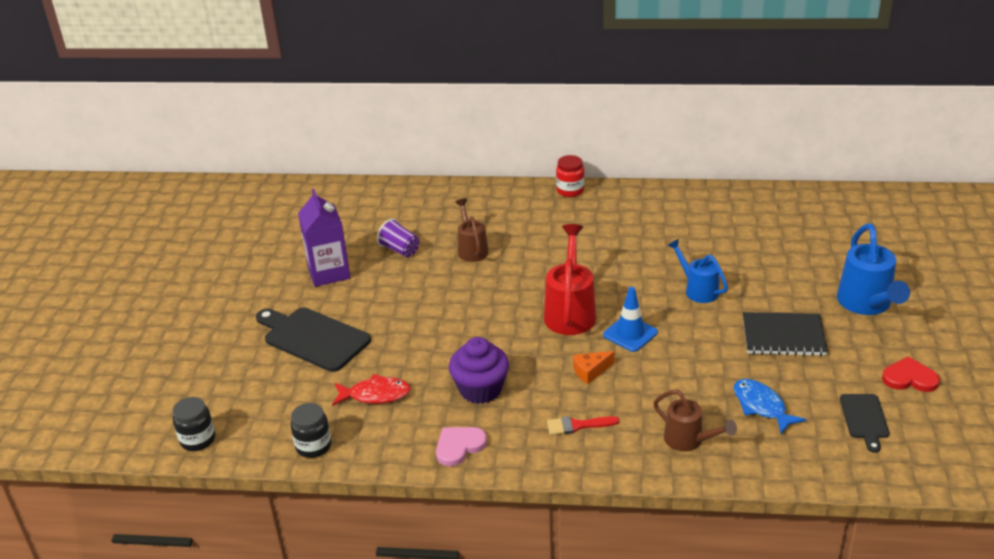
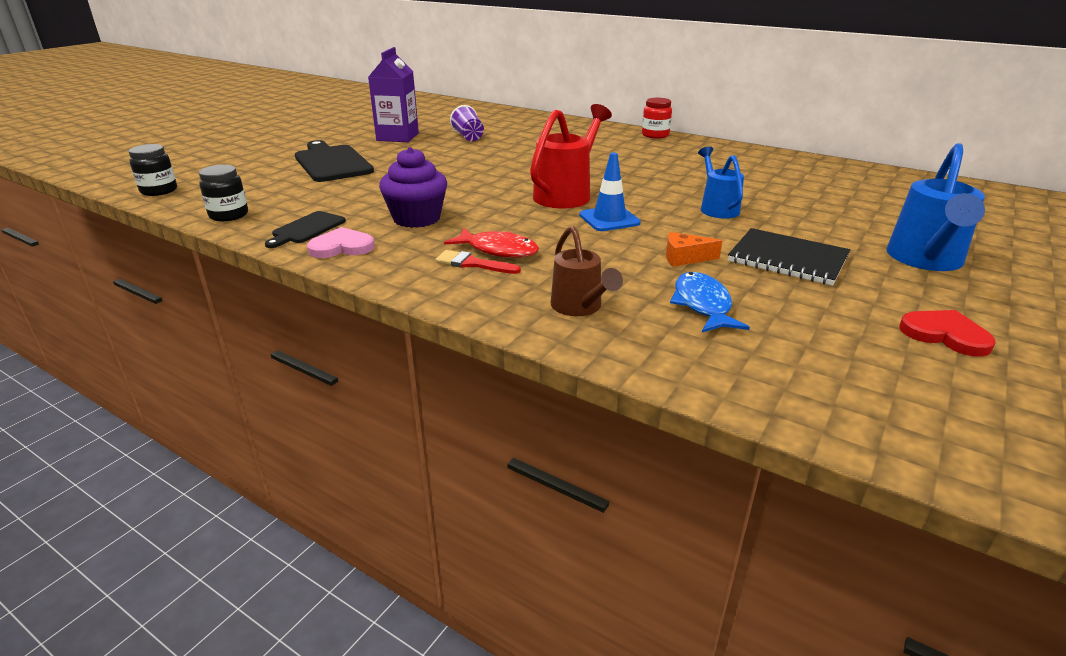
camera: 25 degrees right, 5 degrees down
(375, 395) = (325, 200): red fish -> red fish (498, 250)
(471, 249) = (526, 147): brown watering can -> none
(590, 371) = (536, 232): orange cheese -> orange cheese (684, 258)
(864, 419) = (841, 354): black cutting board -> black cutting board (306, 229)

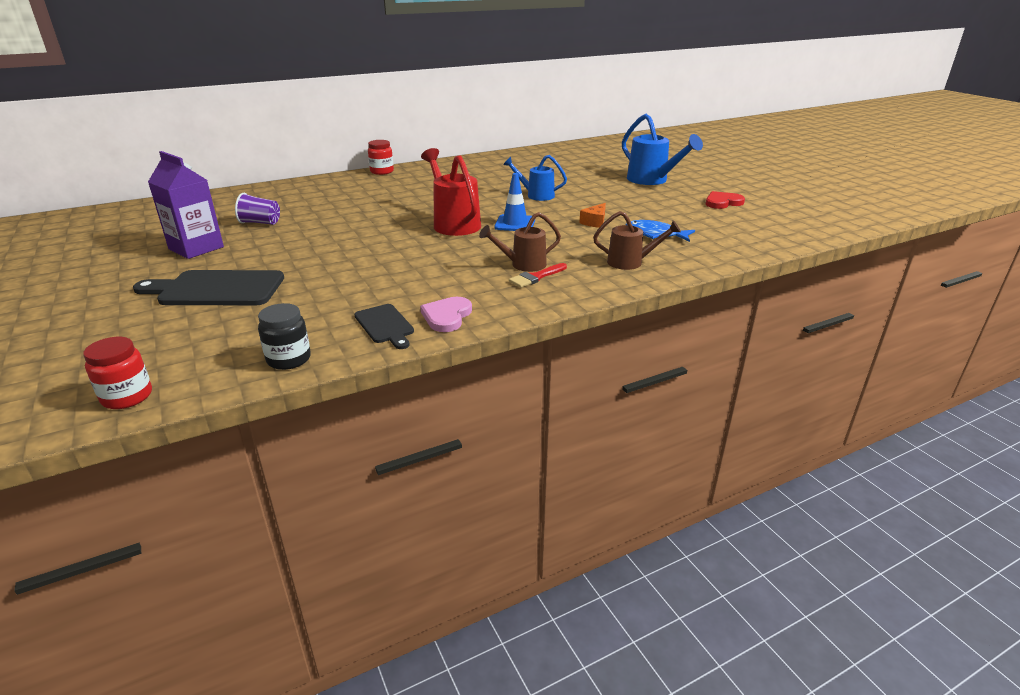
camera: 60 degrees left, 0 degrees up
(159, 191) = (127, 397): black jar -> red jar
(416, 218) = (426, 279): purple cupcake -> none
(498, 250) = (523, 265): red fish -> brown watering can
(787, 259) = (622, 202): black notebook -> none

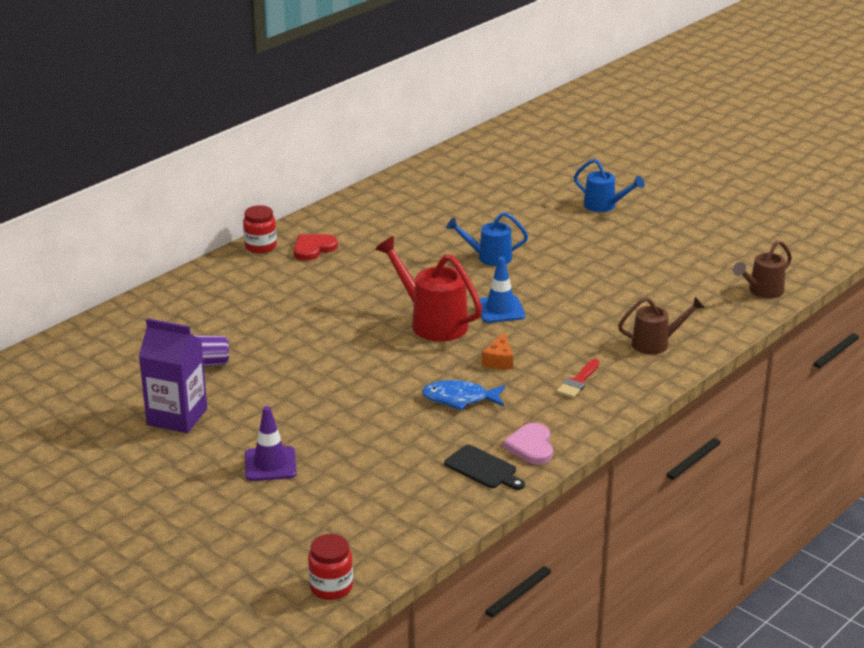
camera: 20 degrees left, 0 degrees up
(217, 289) = (270, 464): black cutting board -> purple traffic cone
(289, 359) = (431, 522): black jar -> none
(523, 265) = (554, 368): brown watering can -> brown watering can (762, 291)
(595, 222) = (584, 291): orange cheese -> orange cheese (499, 360)
(651, 180) = (604, 206): blue watering can -> blue watering can, size x0.64
(655, 234) = (657, 298): blue fish -> blue fish (459, 399)
(722, 202) = (701, 232): red heart -> red heart (313, 248)

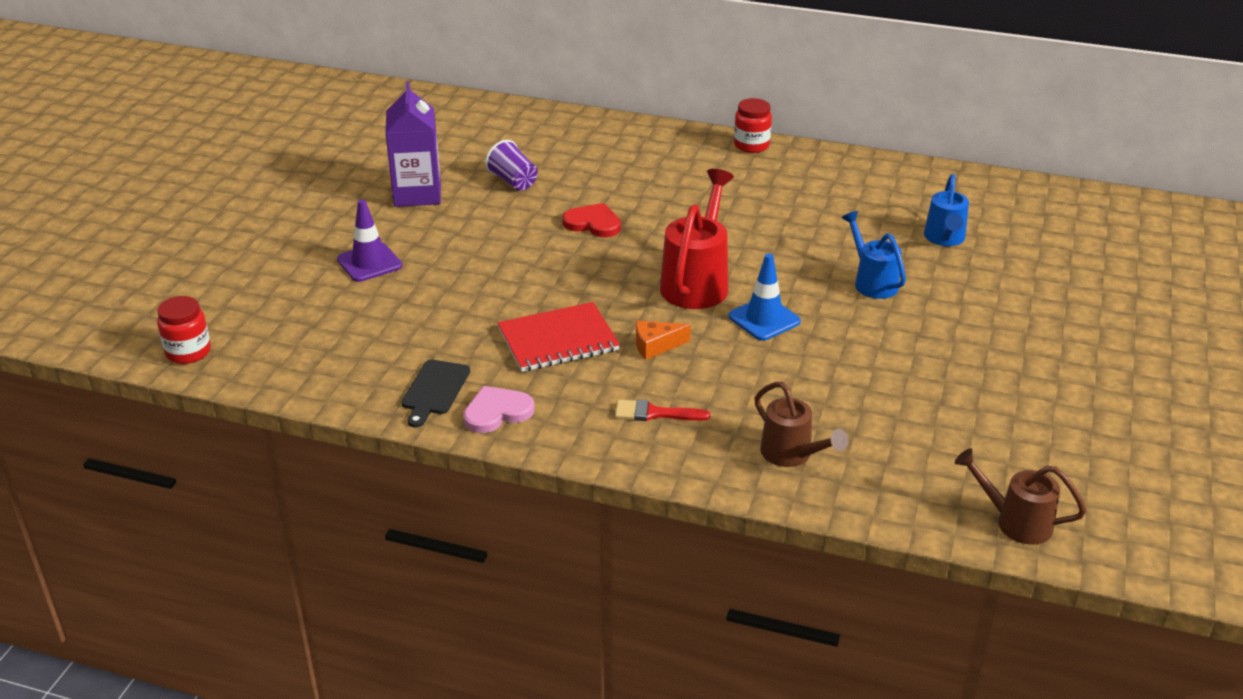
camera: 65 degrees right, 5 degrees up
(313, 248) = (777, 173): red heart -> red heart (593, 223)
(459, 399) = (558, 340): blue fish -> red notebook
(604, 206) = (1093, 333): blue watering can -> blue watering can (944, 239)

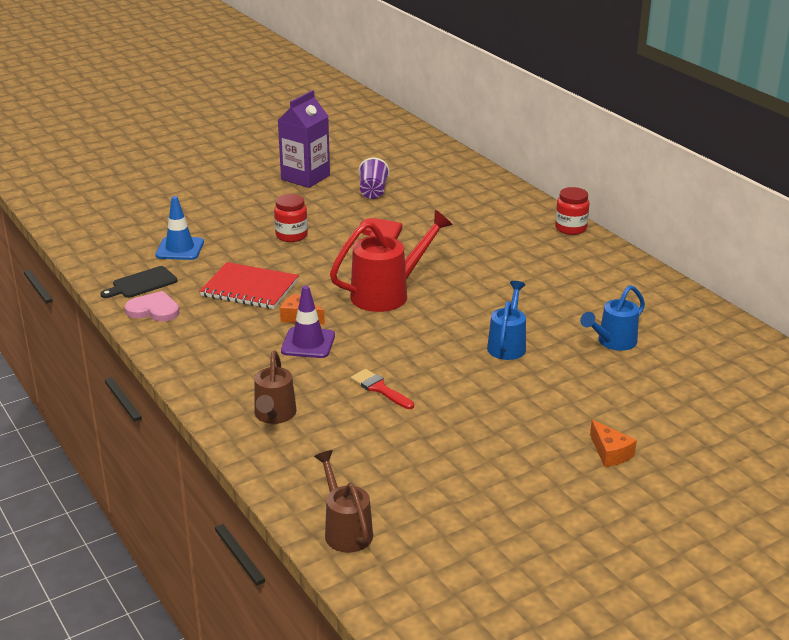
camera: 40 degrees right, 5 degrees down
(188, 352) = (61, 211): red jar -> red jar (291, 236)
(369, 263) = (218, 204): purple traffic cone -> purple traffic cone (308, 343)
(654, 413) = (235, 353): red brush -> red brush (379, 389)
(764, 319) = (393, 333): blue traffic cone -> blue traffic cone (180, 249)
(1086, 337) = (610, 453): none -> orange cheese

